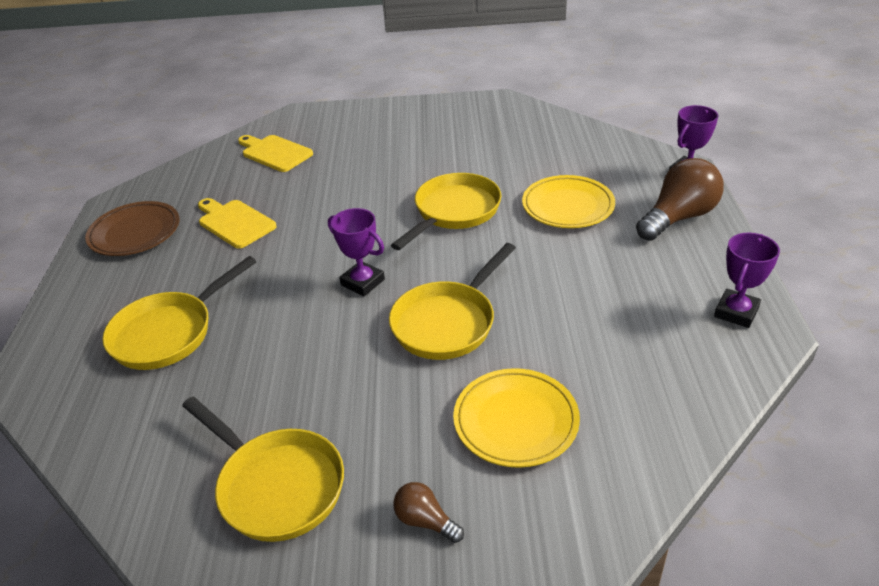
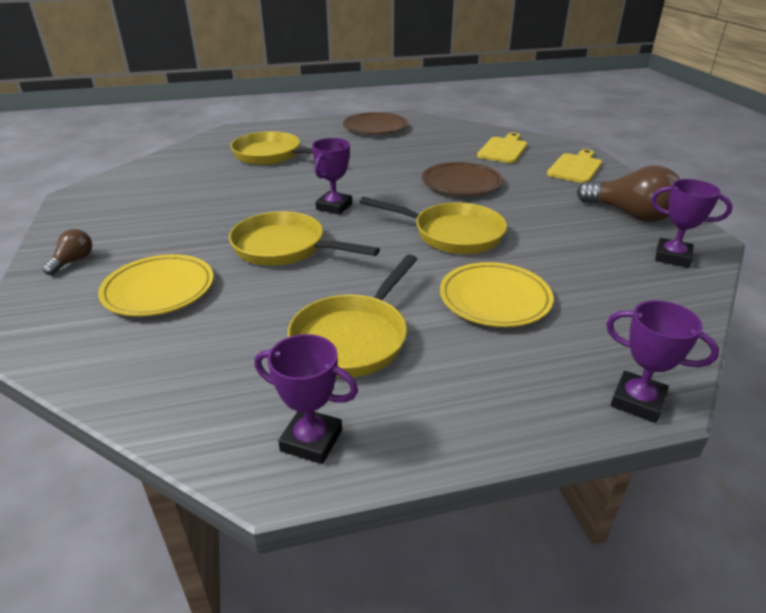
camera: 75 degrees right, 5 degrees down
(234, 222) = (398, 152): yellow cutting board -> yellow cutting board (575, 167)
(277, 486) = (126, 208): yellow pan -> yellow pan (353, 338)
(347, 191) = (461, 184): none -> brown plate
(522, 119) = (672, 257): none -> purple trophy
(678, 217) = (511, 390): brown light bulb -> brown light bulb (629, 214)

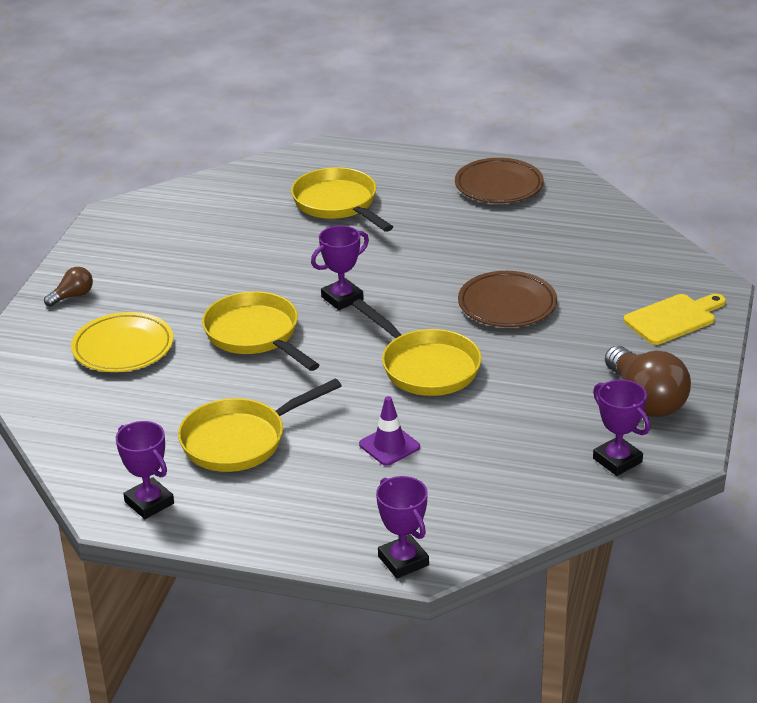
camera: 30 degrees right, 0 degrees up
(494, 299) = (389, 446): yellow plate -> purple traffic cone
(503, 149) = (619, 265): yellow cutting board -> none

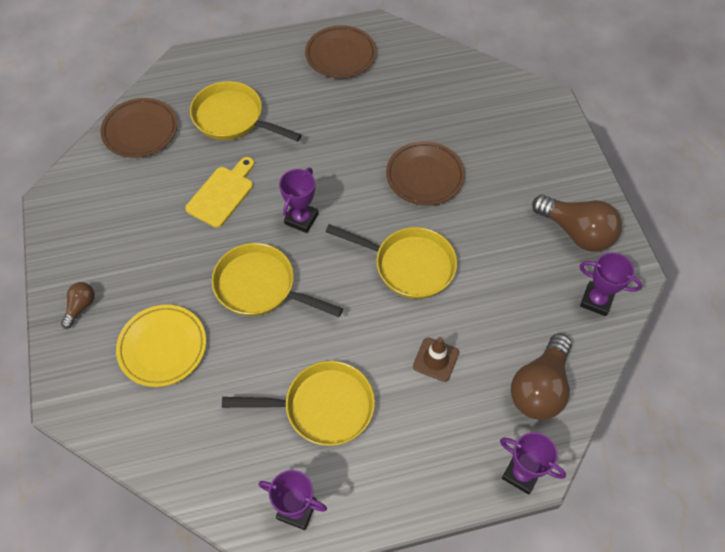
camera: 30 degrees left, 25 degrees up
(236, 188) = (140, 131): none -> brown plate
(240, 440) = (323, 407): yellow pan -> yellow pan turned 120 degrees counterclockwise
(389, 446) = (436, 359): purple traffic cone -> brown traffic cone
(485, 505) = (540, 387): none -> brown light bulb
(673, 318) = (544, 144): yellow cutting board -> yellow cutting board (222, 194)

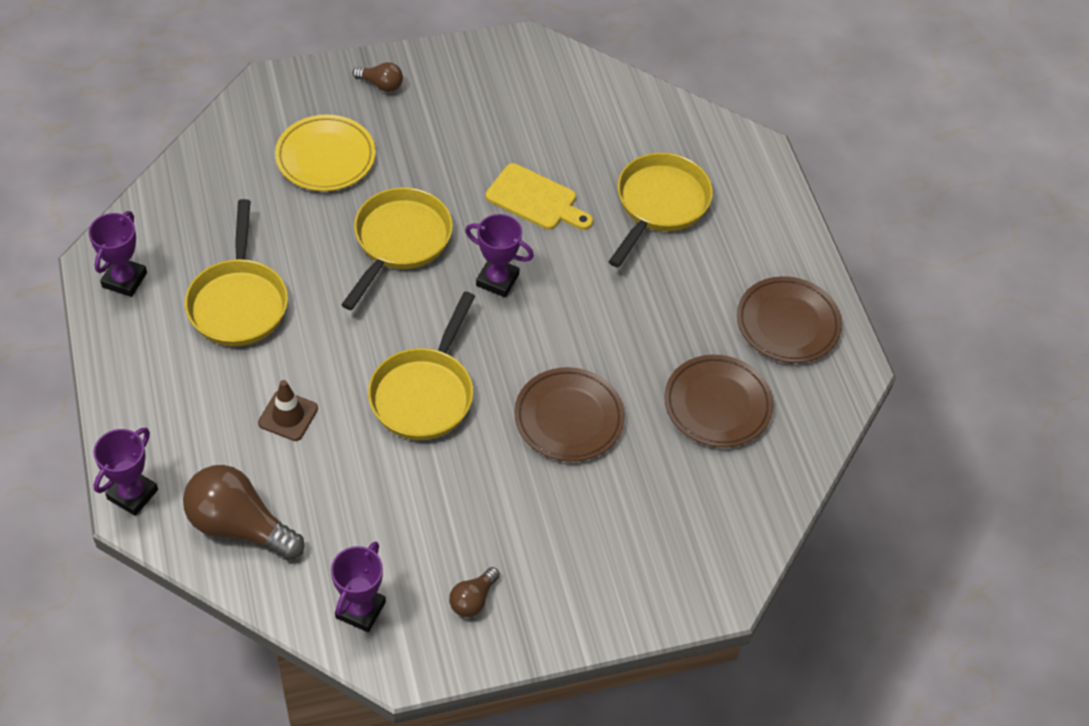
camera: 85 degrees right, 5 degrees down
(140, 131) = (632, 114): brown plate -> brown plate (717, 405)
(576, 232) = (473, 599): brown light bulb -> brown light bulb, size x0.50

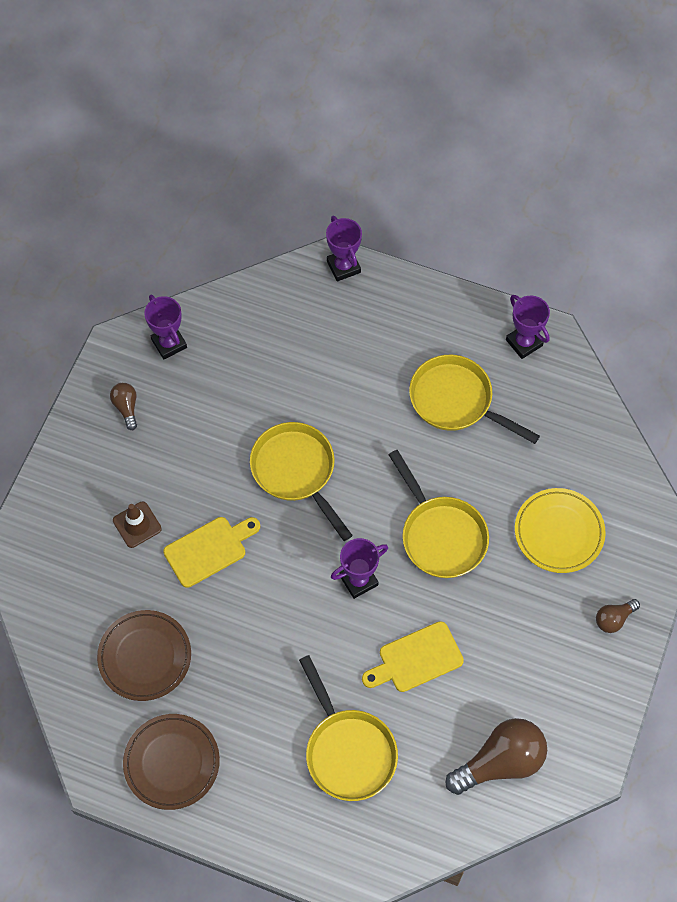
camera: 130 degrees right, 10 degrees up
(239, 526) = (277, 311): brown light bulb -> brown light bulb (500, 762)
(288, 416) = (339, 380): brown traffic cone -> brown traffic cone (137, 524)
(569, 418) = (209, 550): brown plate -> yellow cutting board

